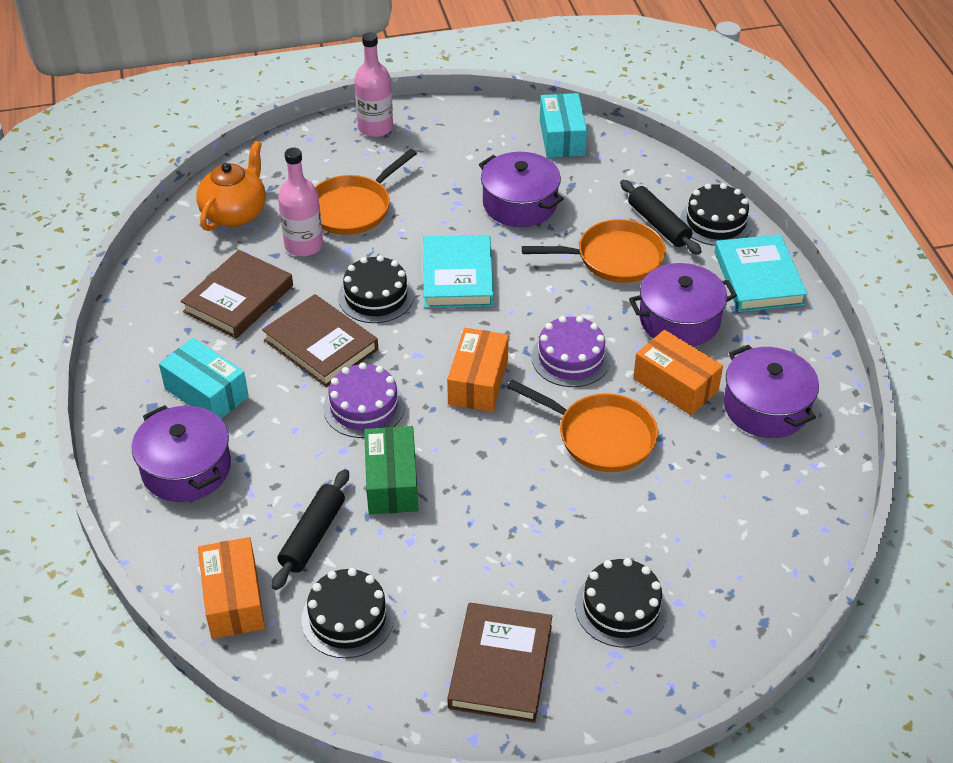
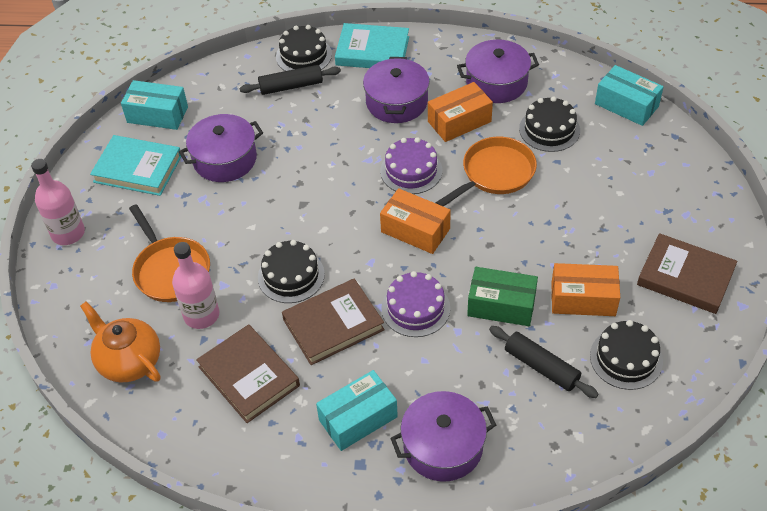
camera: 70 degrees left, 5 degrees up
(234, 599) = (592, 431): orange box -> orange box (583, 299)
(457, 276) = (292, 217): turquoise book -> turquoise book (138, 169)
(613, 258) = (315, 120): orange pan -> none
(621, 607) = (649, 201): black cake -> black cake (549, 129)
(798, 555) = (626, 105): none -> turquoise box

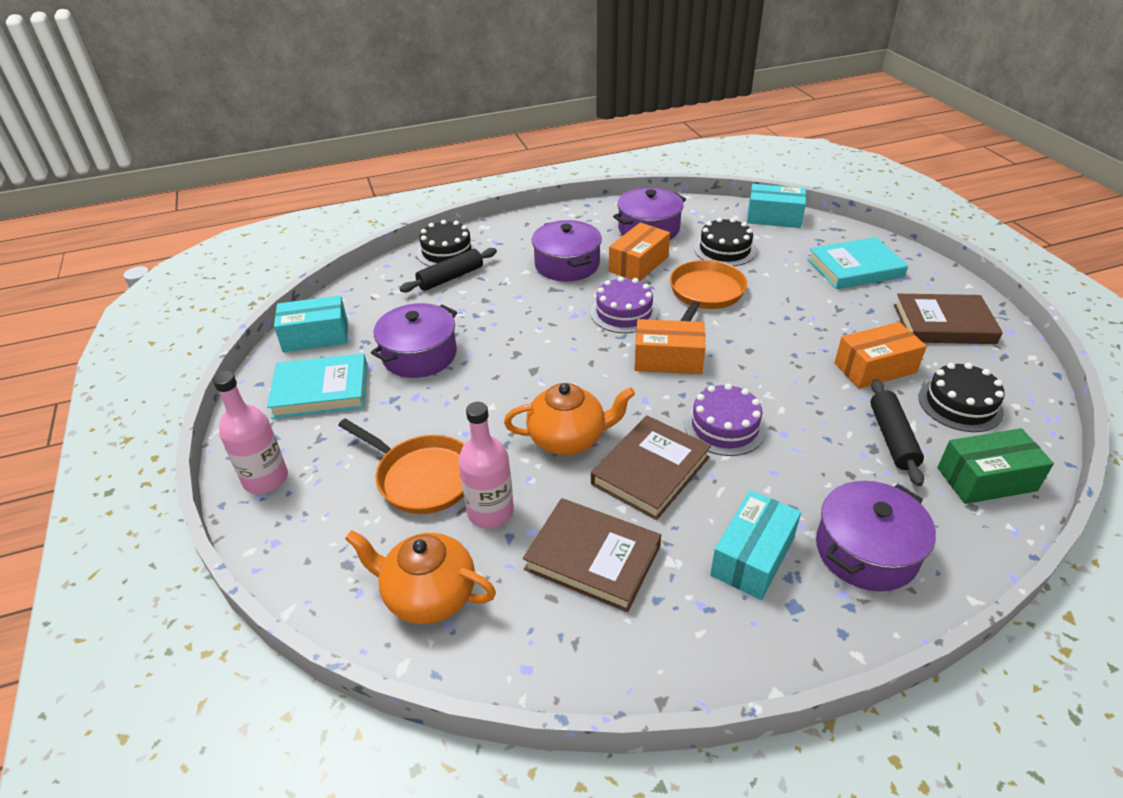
camera: 25 degrees left, 10 degrees down
(291, 276) = (568, 439): black cake -> orange teapot
(372, 51) = (513, 233): turquoise book -> turquoise book (855, 268)
(501, 305) = (806, 397): green box -> green box (986, 479)
(541, 367) = (892, 438): black rolling pin -> black rolling pin turned 75 degrees clockwise

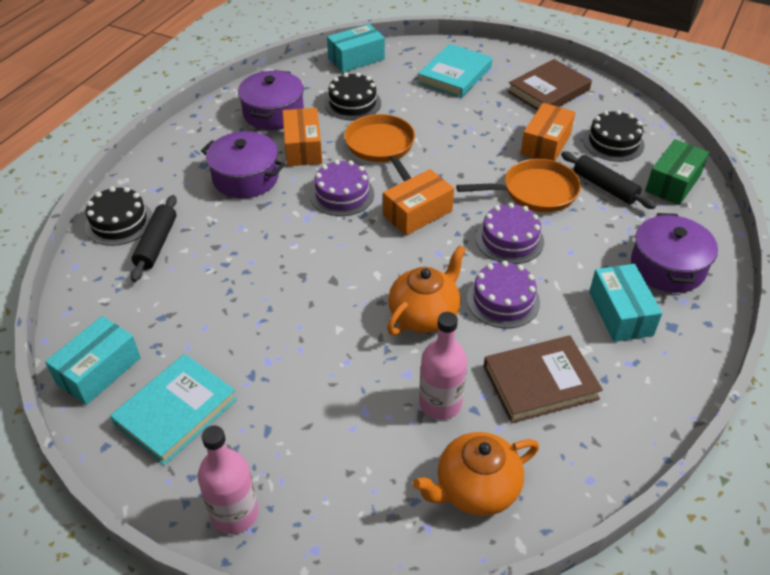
camera: 45 degrees left, 5 degrees up
(419, 355) = (223, 326): purple pot -> none
(421, 477) = (359, 416): orange pan -> orange pan (534, 192)
(650, 471) = (503, 300): brown book -> purple cake

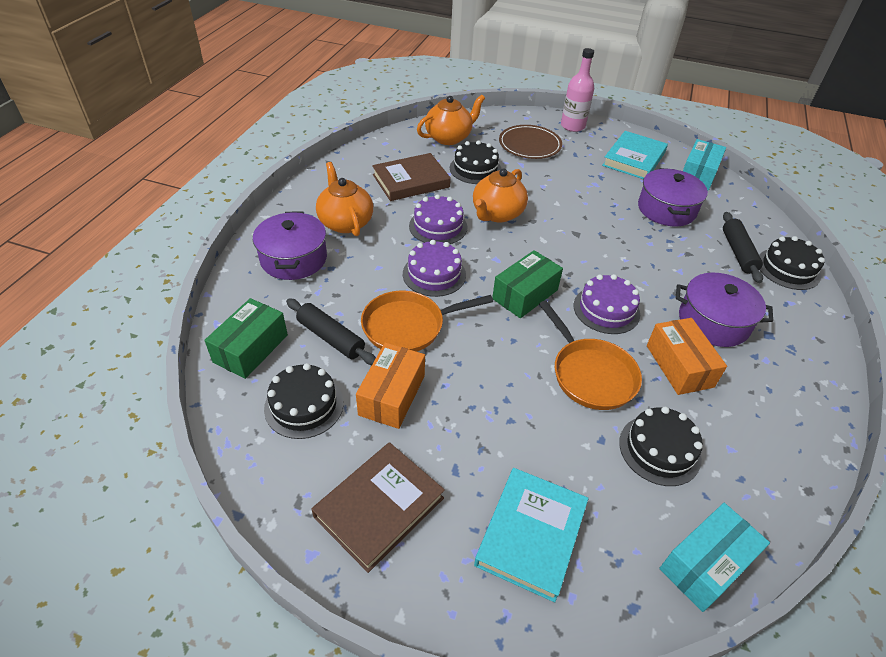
camera: 170 degrees right, 0 degrees up
(273, 113) = (750, 420): purple pot -> purple pot (666, 209)
(336, 459) = (529, 145): none -> brown plate
(417, 213) = (525, 294): orange box -> green box
(440, 403) = (475, 169): pink bottle -> black cake
(620, 313) = (345, 222): turquoise box -> orange teapot

